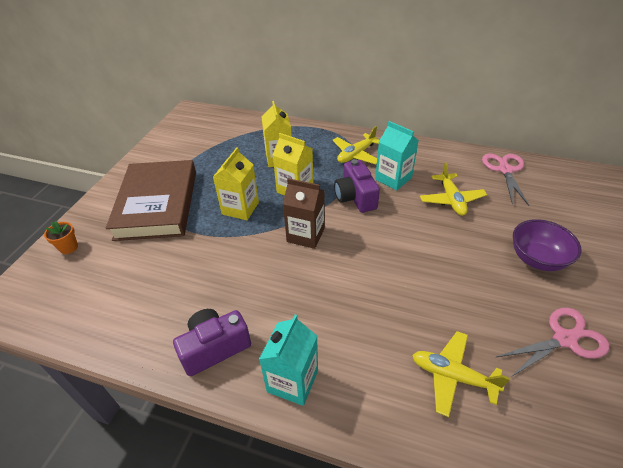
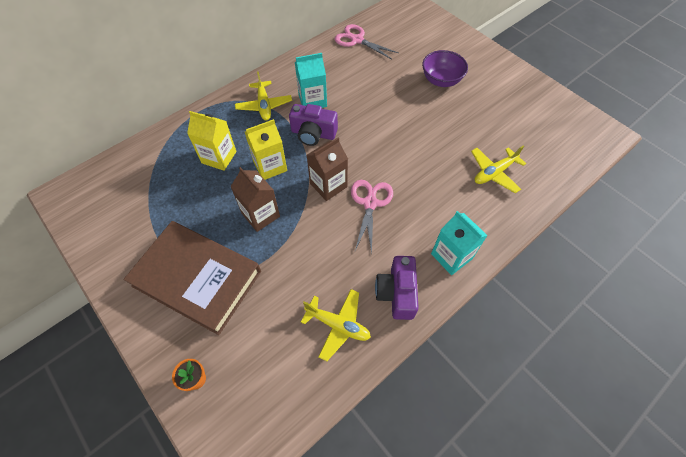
camera: 60 degrees left, 15 degrees up
(240, 208) = (260, 215): yellow carton -> brown carton
(451, 199) = (361, 84): yellow plane -> yellow plane (338, 325)
(564, 339) = (500, 109): pink scissors -> pink scissors (370, 203)

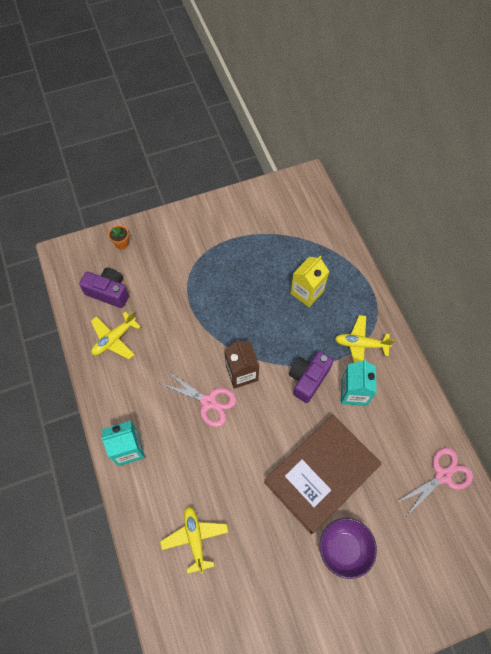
camera: 110 degrees right, 5 degrees up
(197, 279) = (194, 256): brown book -> brown book (321, 474)
(260, 215) = (232, 311): brown carton -> none
(270, 166) = (281, 331): yellow carton -> none
(396, 293) = (118, 390): purple camera -> purple camera (108, 292)

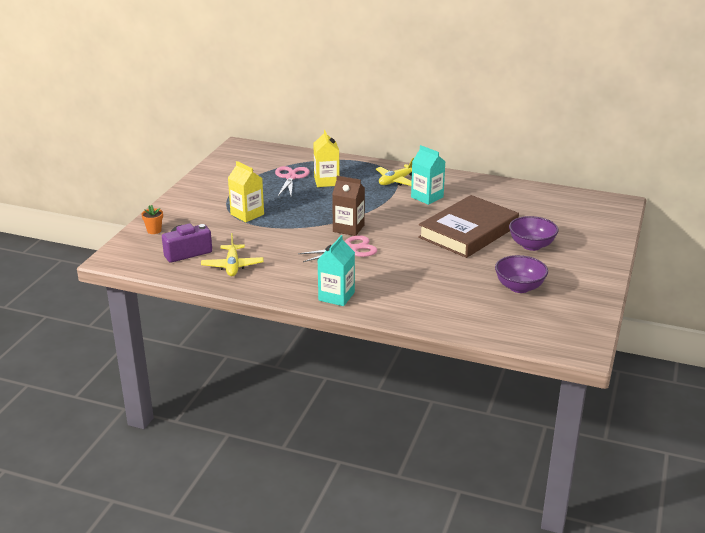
camera: 50 degrees left, 35 degrees down
(195, 538) = (448, 297): yellow plane -> none
(199, 282) = (247, 214): none -> yellow carton
(258, 589) = (519, 287): none -> purple bowl
(308, 379) = (392, 208): purple camera -> none
(321, 474) = (468, 232): brown book -> brown book turned 45 degrees clockwise
(442, 475) = (526, 194): pink scissors -> pink scissors (291, 177)

